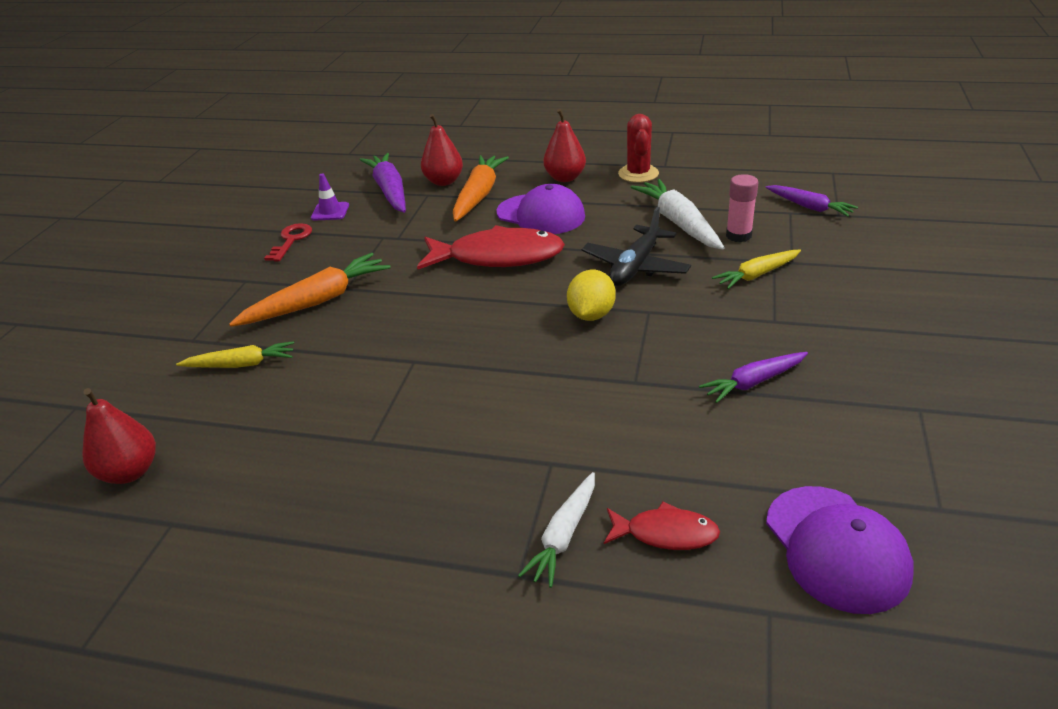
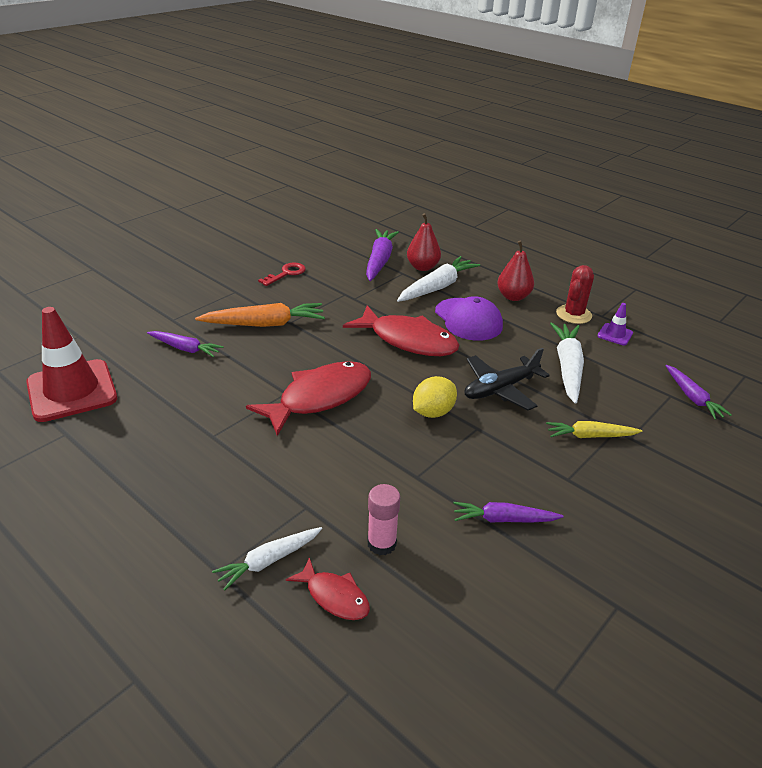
camera: 25 degrees right, 0 degrees up
(130, 472) = (72, 391): red pear -> red traffic cone
(241, 364) = (185, 348): yellow carrot -> purple carrot
(330, 212) = (328, 262): purple traffic cone -> purple traffic cone (615, 334)
(457, 350) = (320, 397): none -> red fish
(479, 195) = (437, 287): orange carrot -> white carrot
(738, 235) = (606, 397): pink glue stick -> pink glue stick (381, 543)
(836, 548) = (442, 675): purple cap -> none

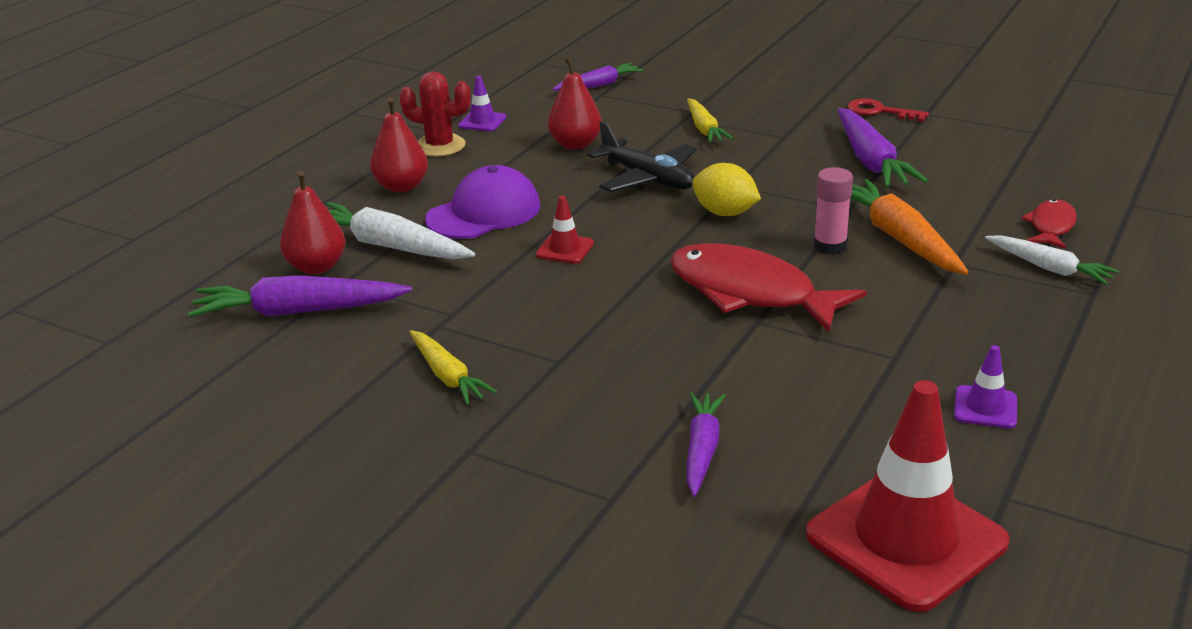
camera: 100 degrees left, 5 degrees down
(138, 455) = (985, 407): none -> purple traffic cone
(264, 324) = (579, 385): orange carrot -> orange carrot (899, 238)
(286, 273) = (376, 405): red key -> red key (879, 111)
(297, 292) = (447, 376): none -> yellow carrot
(381, 543) = (963, 214): pink glue stick -> pink glue stick (830, 246)
(408, 340) = (565, 249): red fish -> red traffic cone
(503, 519) = (871, 161): purple carrot -> purple carrot, size x1.60
(567, 367) = (575, 144): white carrot -> red pear

